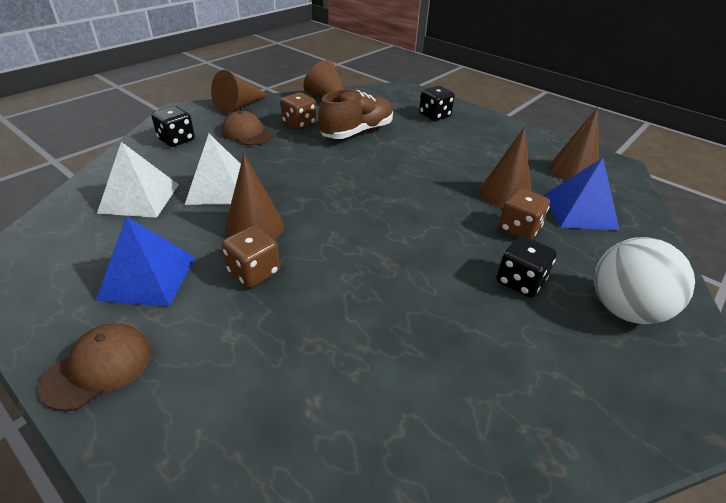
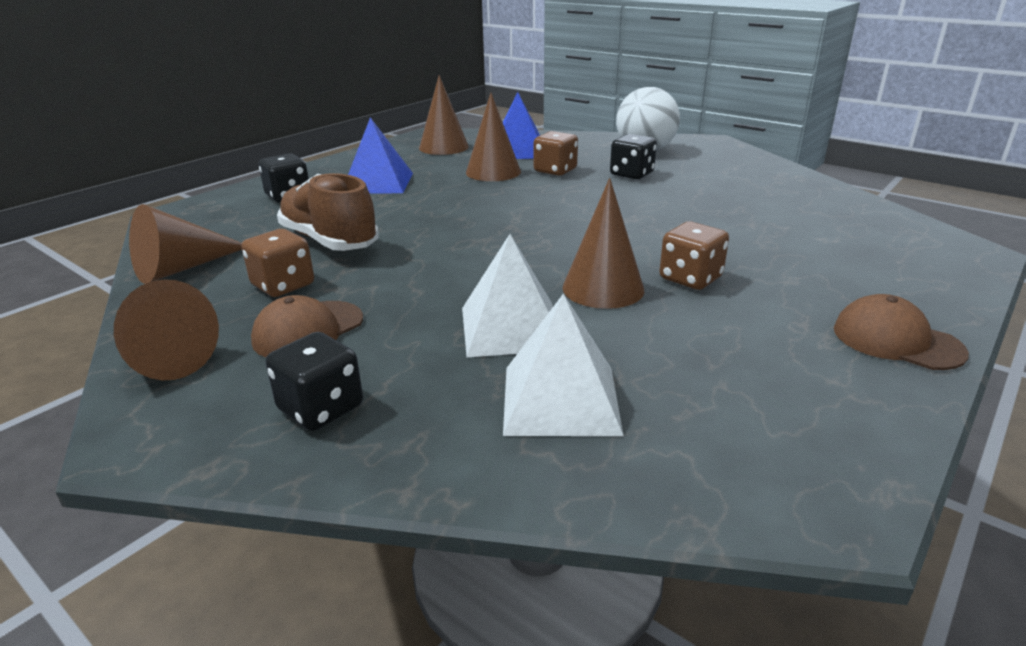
camera: 90 degrees left, 10 degrees down
(148, 277) = (745, 343): blue pyramid -> blue pyramid (378, 183)

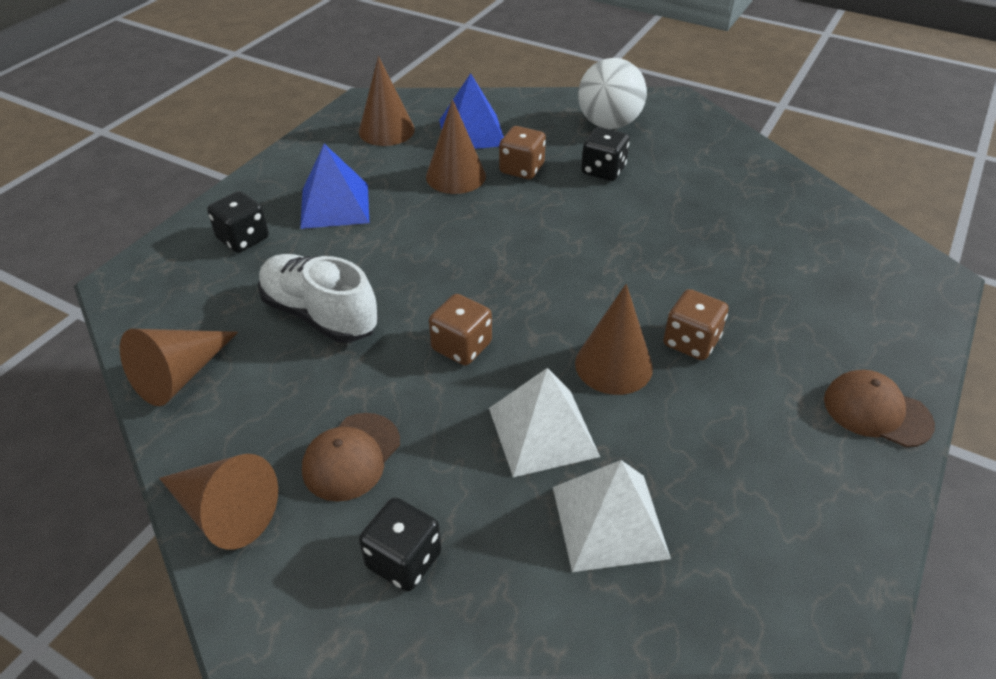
camera: 10 degrees left, 15 degrees up
(283, 285) = (299, 392): brown dice -> brown dice (461, 347)
(329, 241) = (320, 315): brown shoe -> white shoe

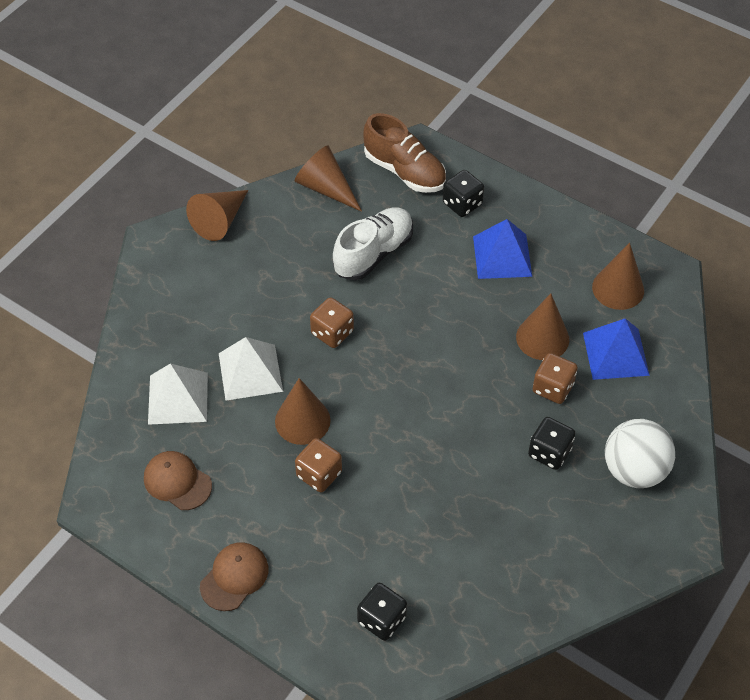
camera: 95 degrees right, 10 degrees up
(169, 293) = (404, 171): none -> brown shoe
(351, 457) = (247, 274): brown cap -> brown cap (177, 482)
(404, 560) = (173, 299): black dice -> black dice (381, 619)

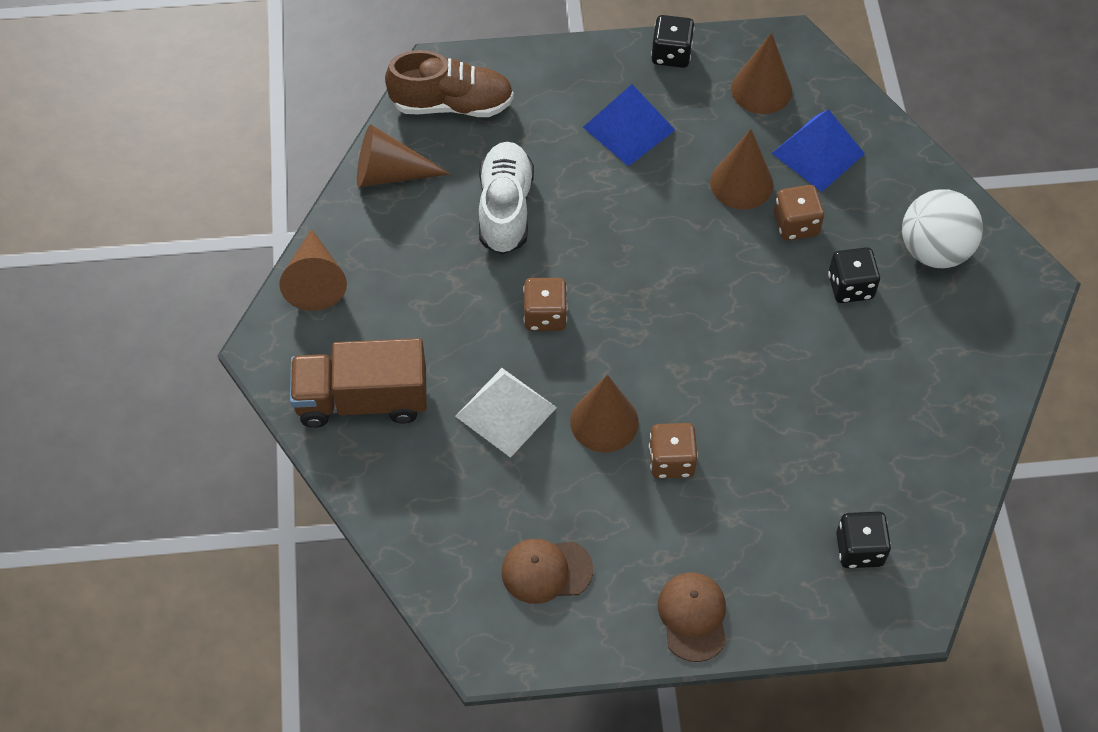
camera: 40 degrees left, 5 degrees up
(176, 306) = (362, 399): none -> brown truck
(178, 398) = (461, 490): white pyramid -> none
(462, 204) = (540, 101): black dice -> black dice (671, 54)

